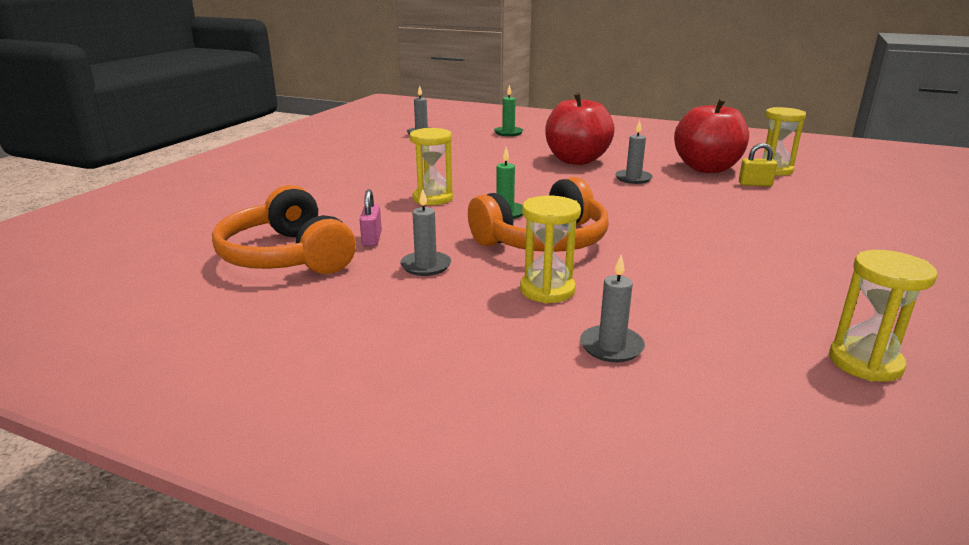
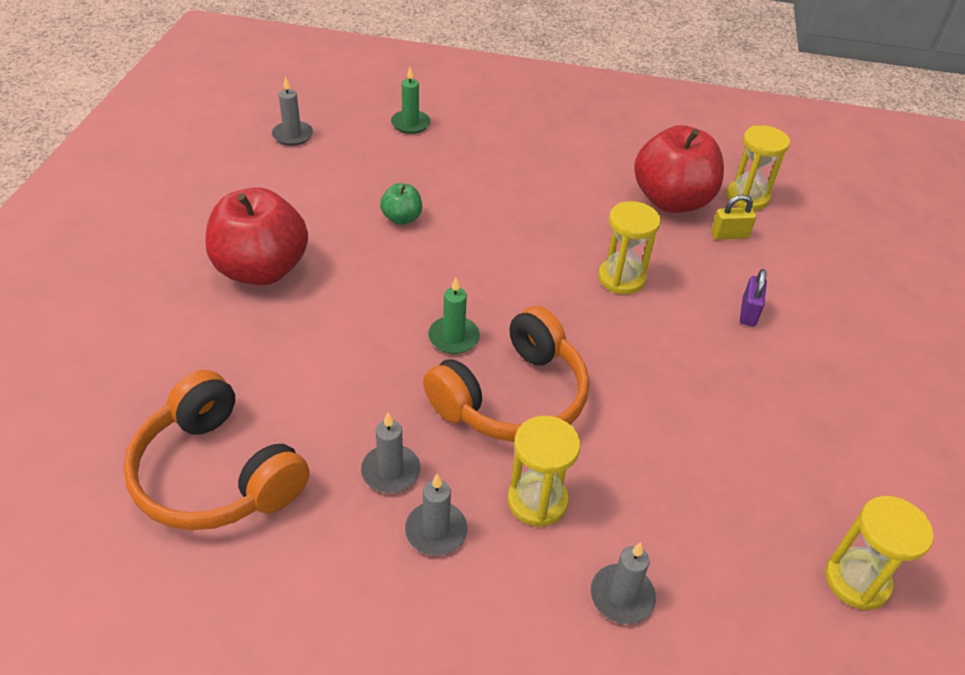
camera: 15 degrees left, 20 degrees up
(372, 239) = (309, 421): pink padlock -> none
(433, 198) = (356, 312): yellow hourglass -> yellow hourglass (621, 278)
(485, 165) = (402, 218): none -> green apple
(576, 160) = (513, 194): red apple -> red apple (262, 269)
(633, 178) = (590, 235): grey candle -> grey candle (436, 531)
(767, 218) = (748, 312): none -> purple padlock

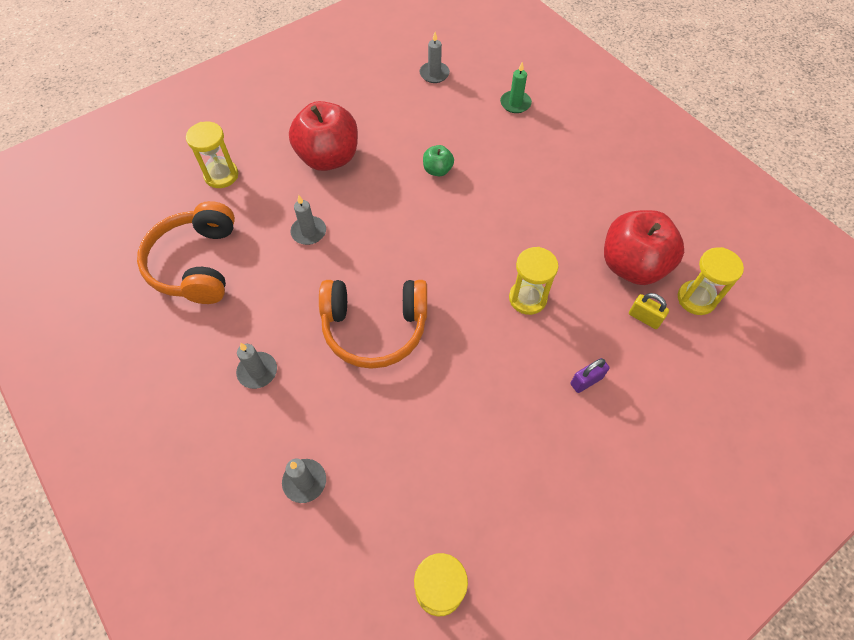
camera: 45 degrees right, 15 degrees up
(390, 471) = (270, 322): grey candle -> grey candle (309, 232)
(453, 337) = (383, 268): green candle -> none
(537, 501) = (321, 396): yellow hourglass -> yellow hourglass (221, 175)

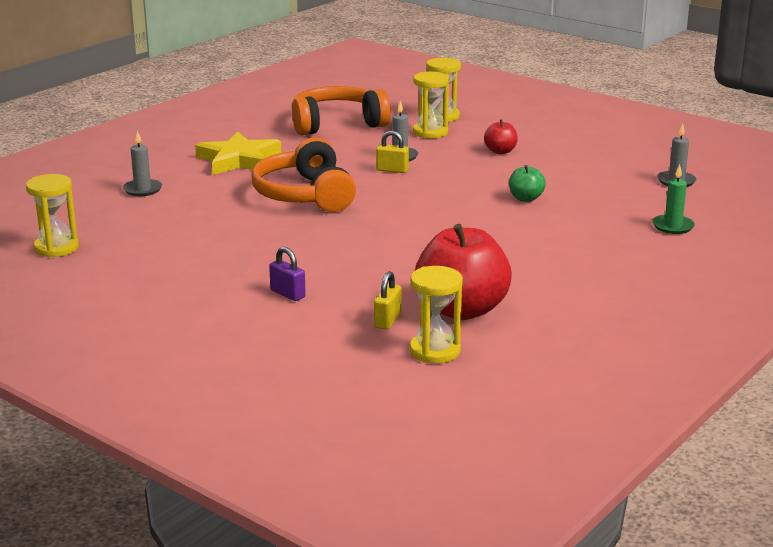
camera: 75 degrees right, 35 degrees down
(257, 371) = (239, 160): grey candle -> yellow star
(328, 158) = (500, 151): red apple -> red apple, size x0.46
(340, 245) = (392, 170): none -> yellow padlock
(527, 298) = (378, 257): yellow hourglass -> yellow hourglass (430, 132)

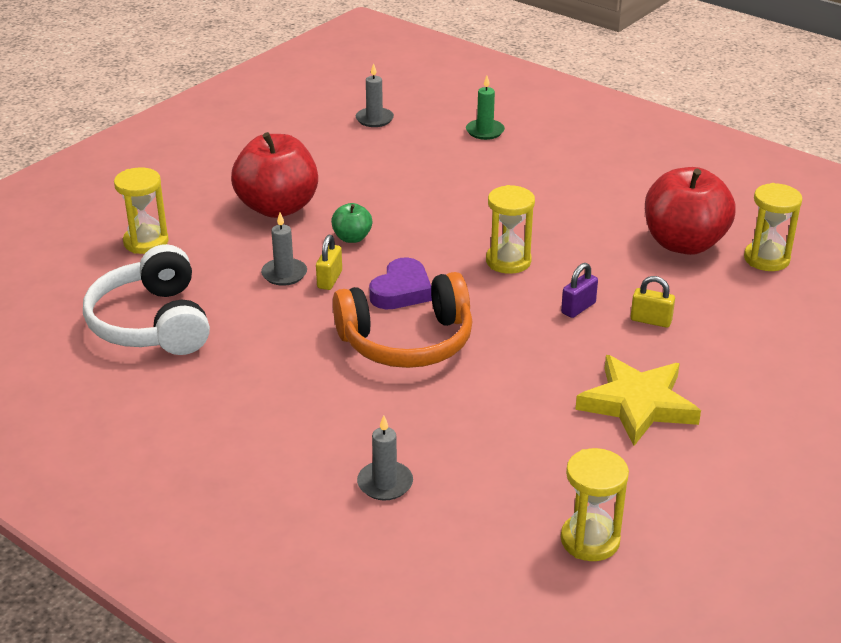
camera: 90 degrees left, 10 degrees up
(239, 160) = (279, 402): yellow star -> yellow star (637, 404)
(287, 294) = (676, 343): purple padlock -> purple padlock (578, 308)
(337, 124) = (152, 323): orange headphones -> white headphones
(376, 193) = (401, 291): none -> purple heart
(387, 320) = (716, 283): yellow padlock -> yellow padlock (651, 320)
(430, 132) = (203, 252): yellow hourglass -> yellow hourglass (508, 261)
(500, 151) = (277, 207): red apple -> red apple, size x2.16
(526, 198) = (418, 199): green apple -> green apple (352, 238)

